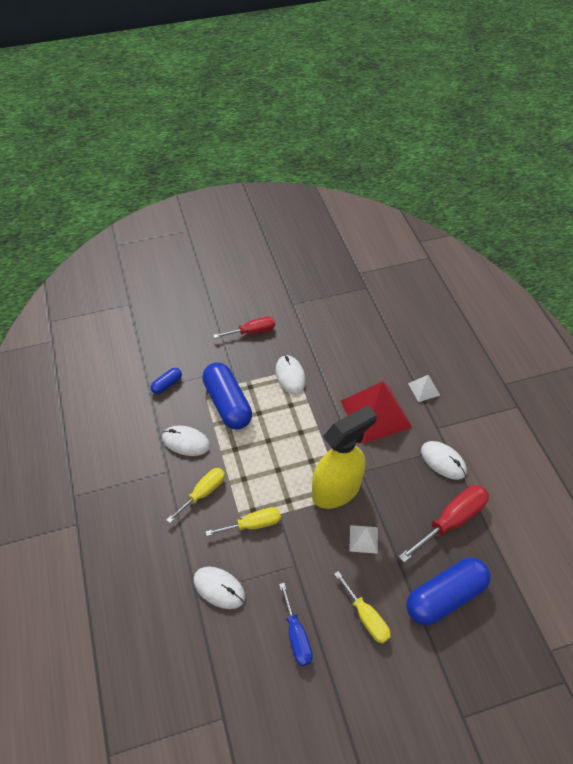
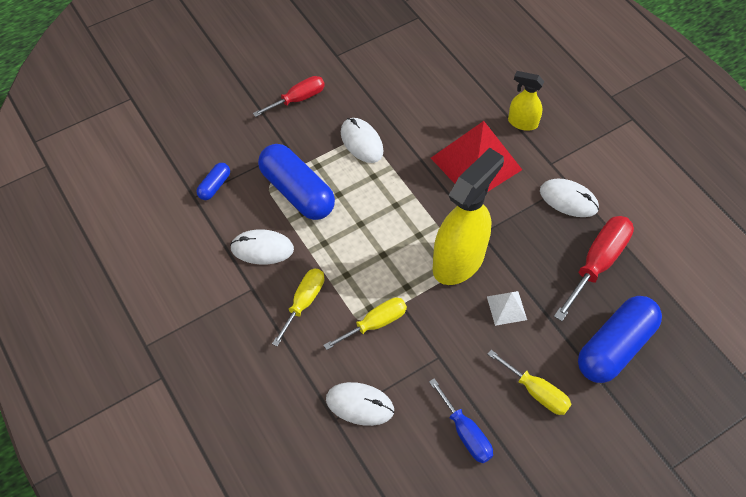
camera: 15 degrees left, 5 degrees up
(424, 389) = (522, 123): white pyramid -> yellow spray bottle

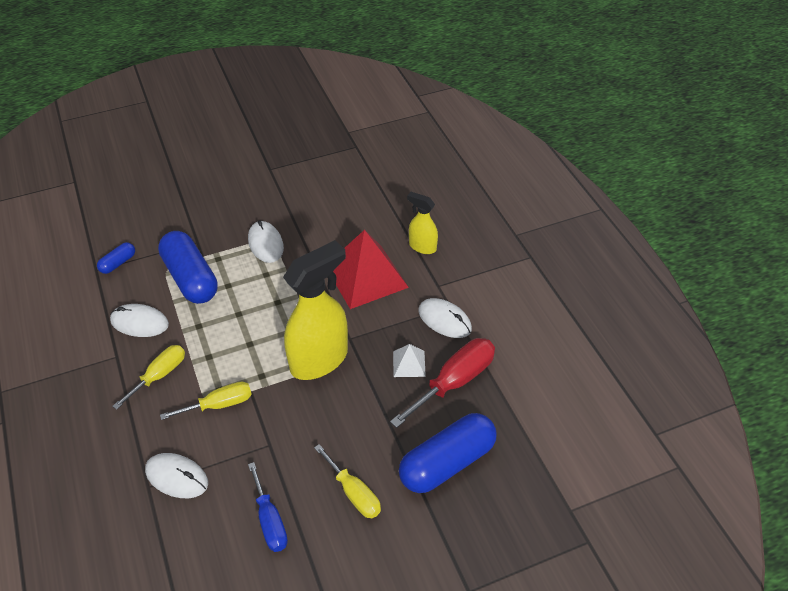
camera: 10 degrees right, 10 degrees down
(298, 99) = (221, 201): red screwdriver -> none
(506, 308) = (351, 409): white pyramid -> white pyramid (409, 363)

